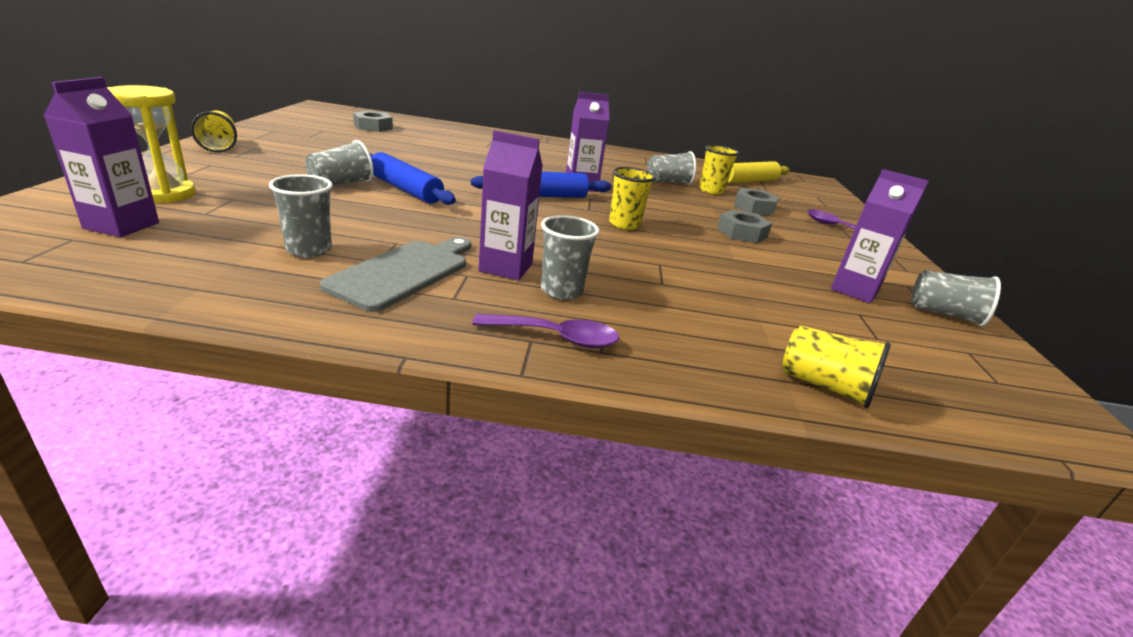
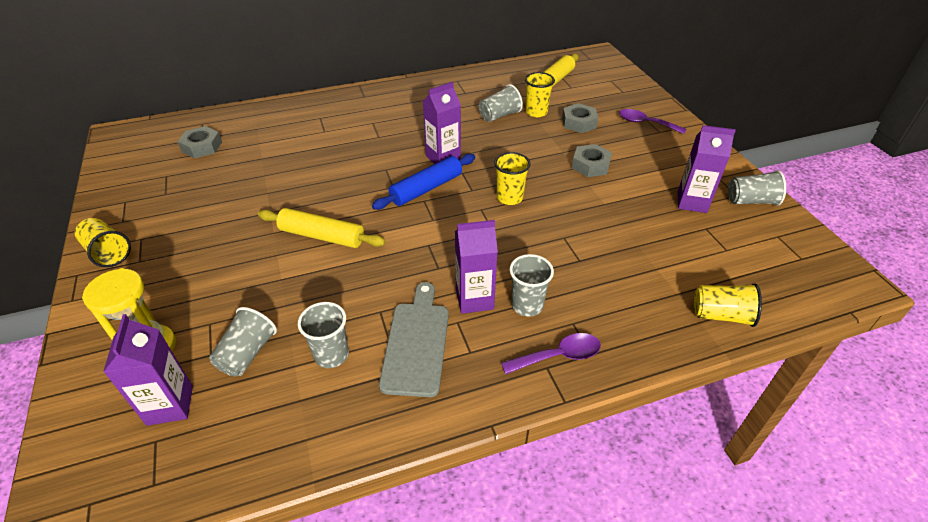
camera: 20 degrees left, 15 degrees up
(341, 183) = (267, 255): grey cup -> grey cup (247, 354)
(405, 189) = (322, 236): blue rolling pin -> yellow rolling pin

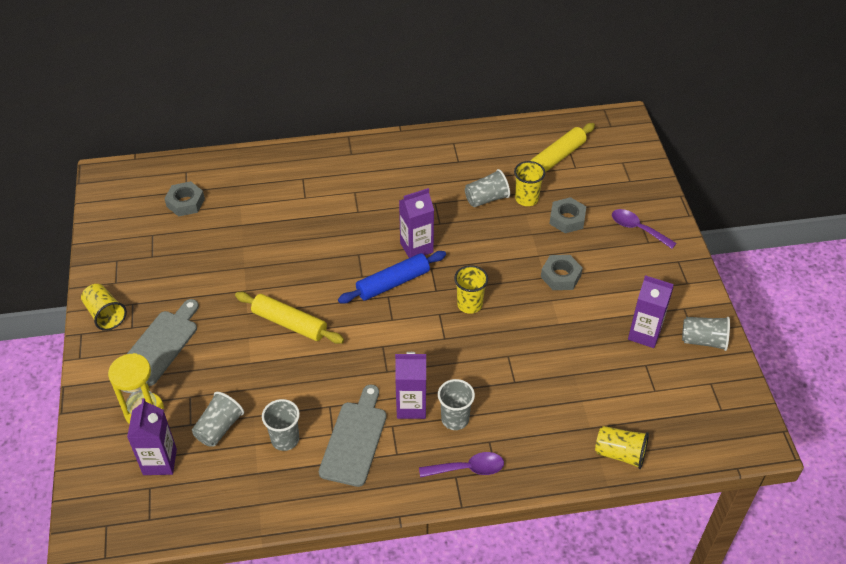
camera: 10 degrees right, 5 degrees up
(173, 274) = (160, 344): none -> grey cutting board

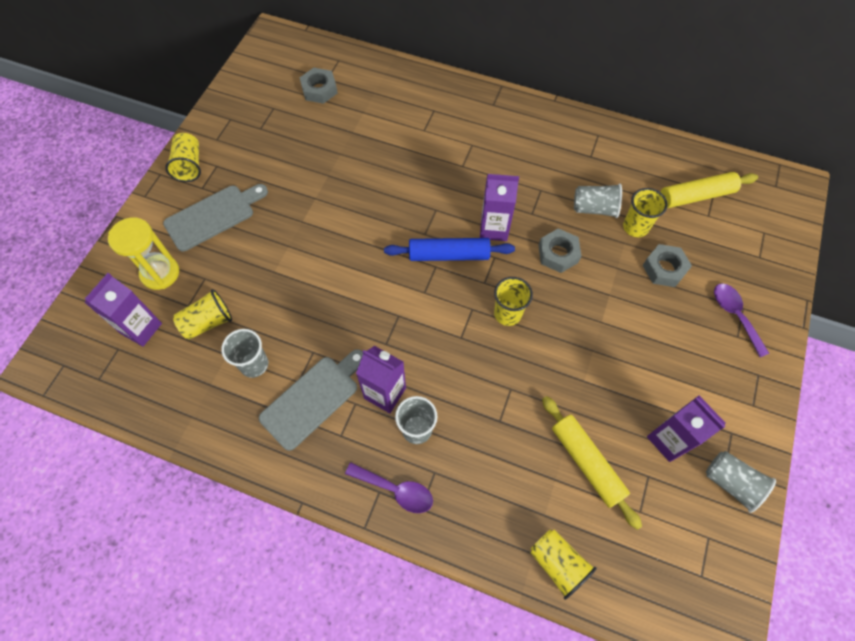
camera: 30 degrees right, 15 degrees up
(219, 428) = (208, 322): grey cup -> yellow cup
(289, 323) = (331, 250): yellow rolling pin -> yellow rolling pin (586, 462)
(560, 276) = (618, 329): grey nut -> grey nut (558, 254)

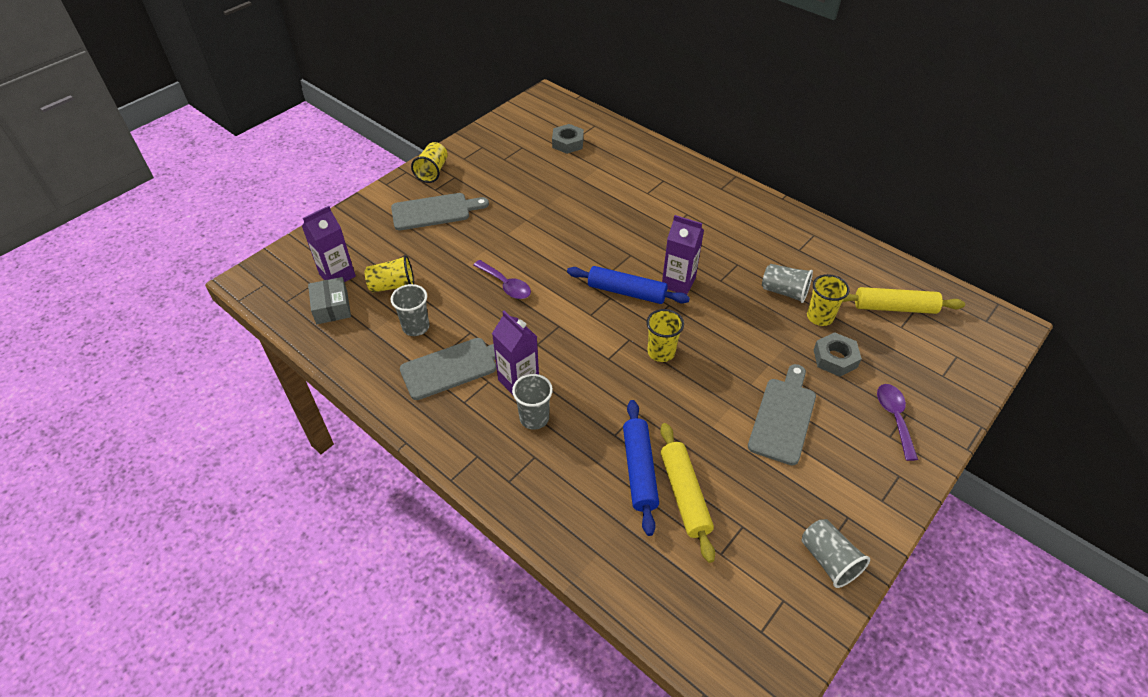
camera: 20 degrees right, 15 degrees down
(153, 370) = (332, 307): none -> grey box
(160, 273) = (372, 241): yellow hourglass -> none
(395, 490) = (493, 459): purple spoon -> purple spoon (506, 285)
(537, 451) = (639, 470): none -> blue rolling pin
(557, 563) = (618, 569): yellow cup -> none
(558, 254) = (732, 318): grey nut -> none
(642, 347) = (783, 417): none -> grey cutting board
(669, 440) = (777, 502): purple carton -> none

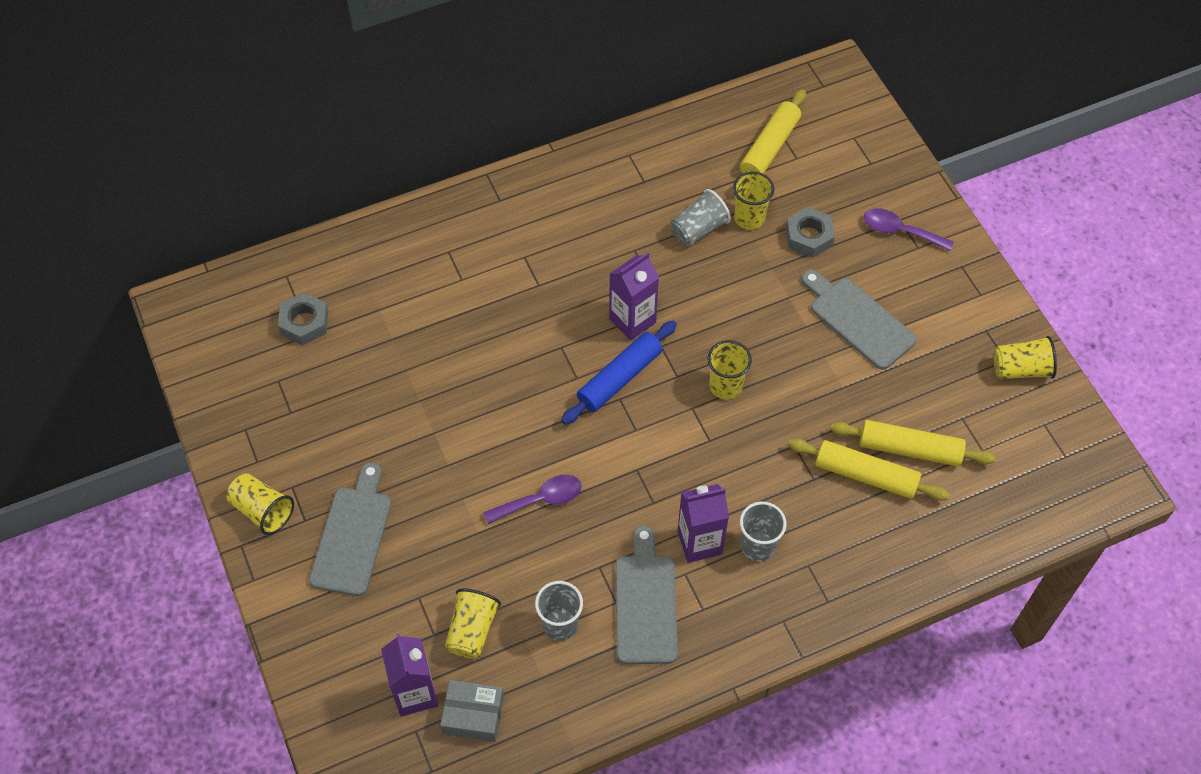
camera: 65 degrees left, 10 degrees up
(639, 470) = (865, 475): blue rolling pin -> yellow rolling pin
(828, 560) = (1021, 369): grey cup -> yellow cup

